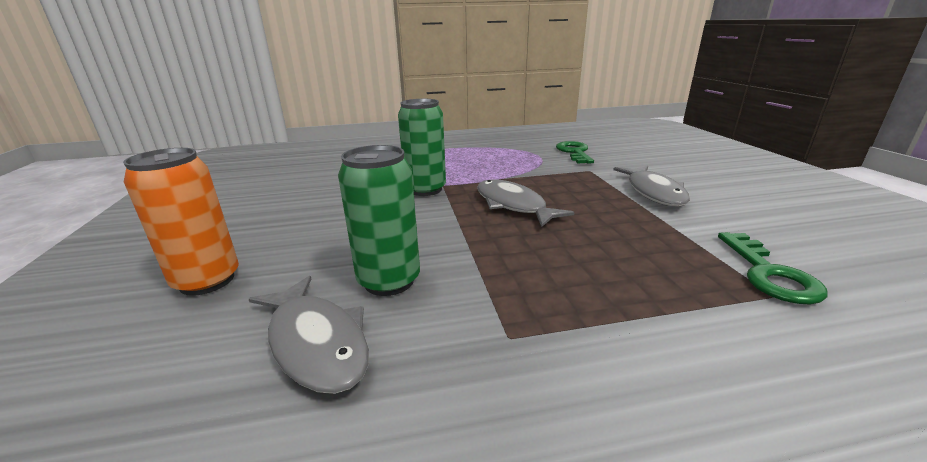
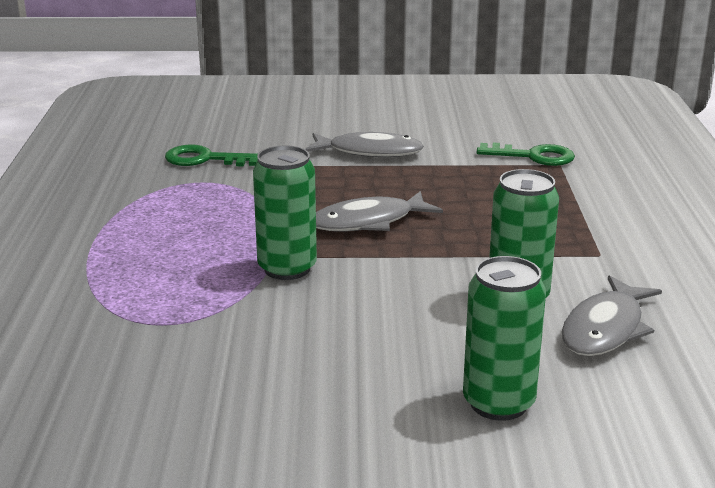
camera: 80 degrees left, 0 degrees up
(207, 281) = (498, 403): orange can -> green can
(316, 342) = (605, 329): grey fish -> grey fish turned 150 degrees clockwise

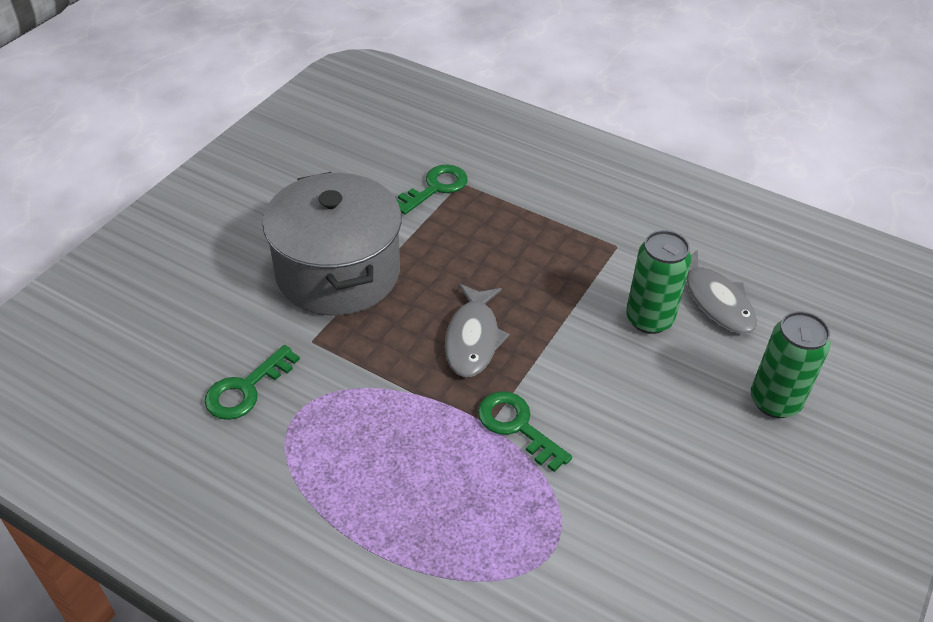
camera: 60 degrees left, 20 degrees up
(287, 268) = (516, 426): green can -> green key
(369, 152) = (338, 272): grey fish -> grey pot

